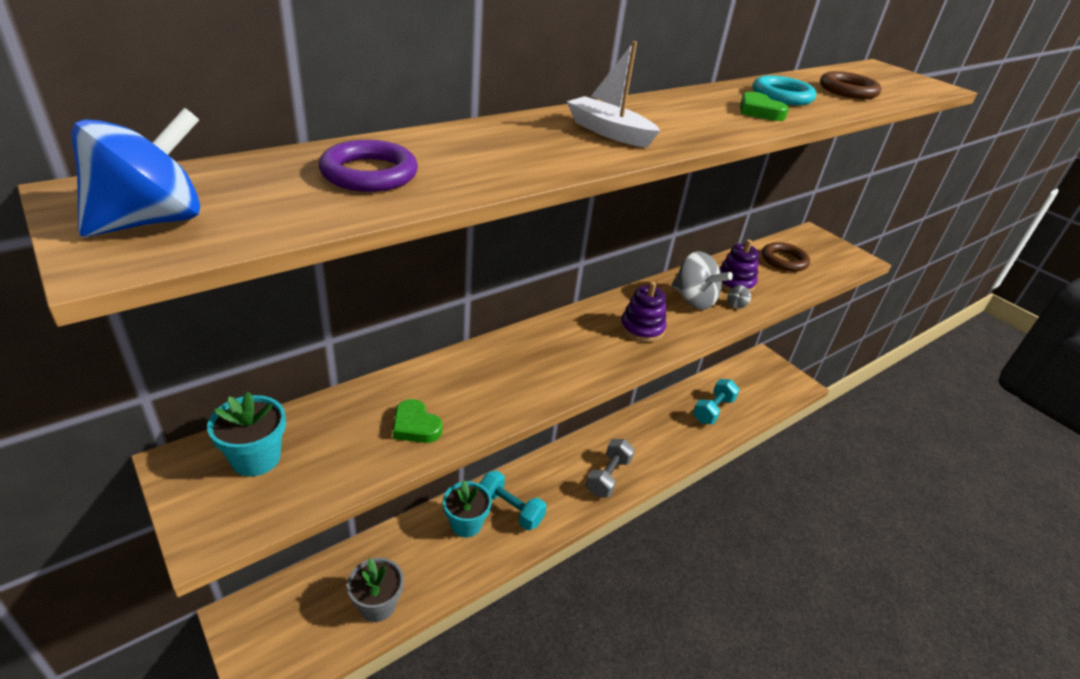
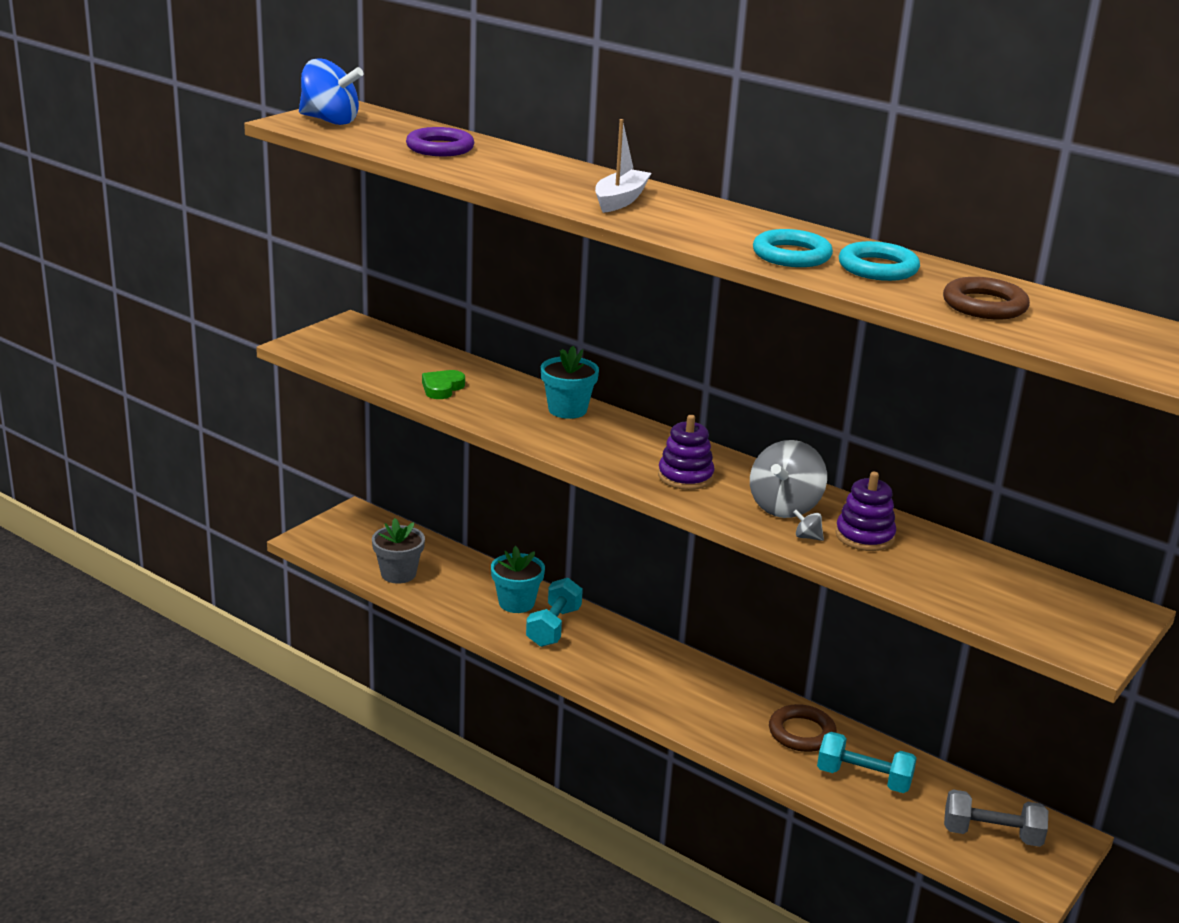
camera: 75 degrees right, 10 degrees down
(256, 458) = (370, 343): turquoise flower pot -> turquoise flower pot (567, 410)
(608, 477) = (652, 690): grey dumbbell -> grey dumbbell (991, 834)
(759, 111) = (791, 255): green heart -> turquoise ring
(784, 260) = (985, 578): brown ring -> brown ring (801, 733)

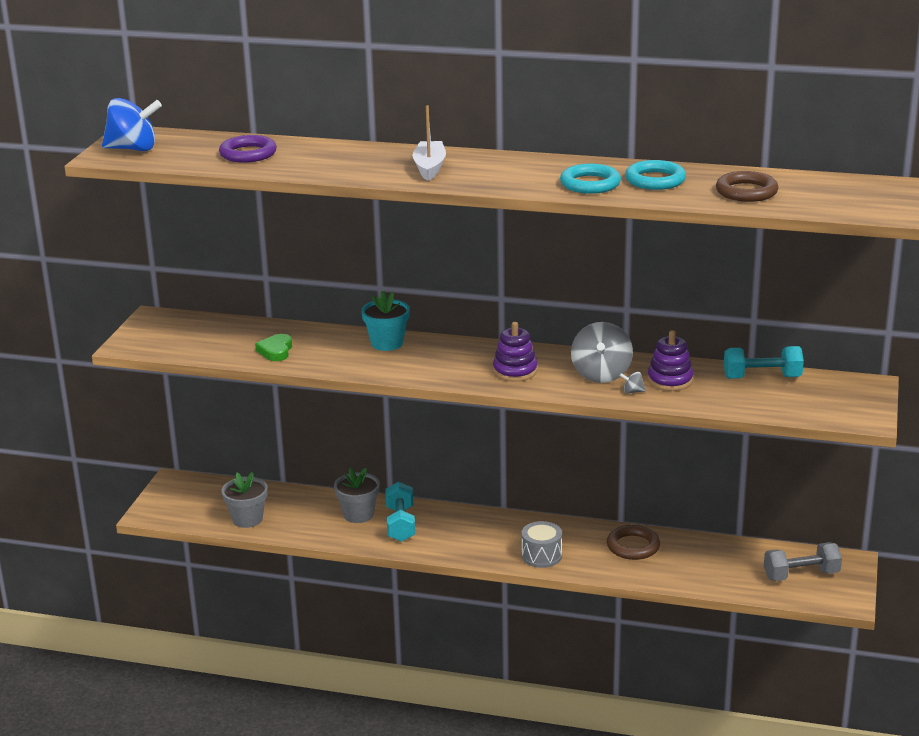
camera: 20 degrees left, 0 degrees up
(516, 603) = (358, 514): turquoise flower pot -> grey flower pot
(686, 711) = (541, 556): none -> grey drum
(863, 778) = (695, 564): turquoise dumbbell -> turquoise dumbbell (762, 377)

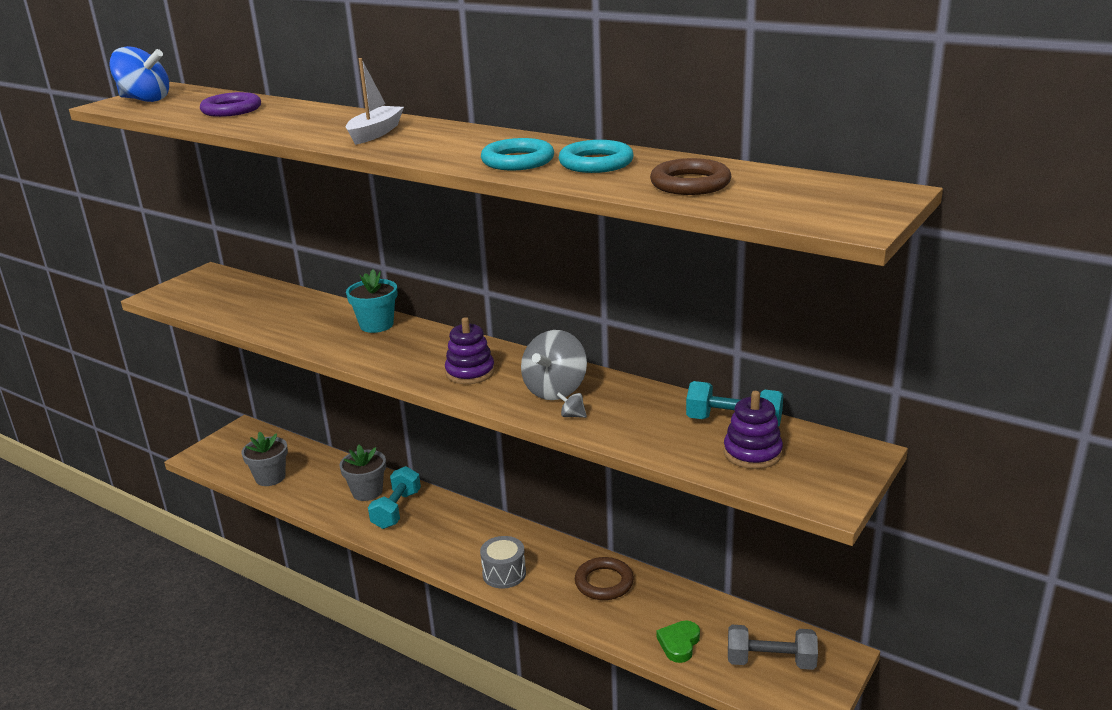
camera: 20 degrees right, 0 degrees up
(276, 351) = (271, 318): green heart -> green heart (679, 644)
(670, 380) = (624, 409): purple stacking toy -> purple stacking toy (752, 453)

